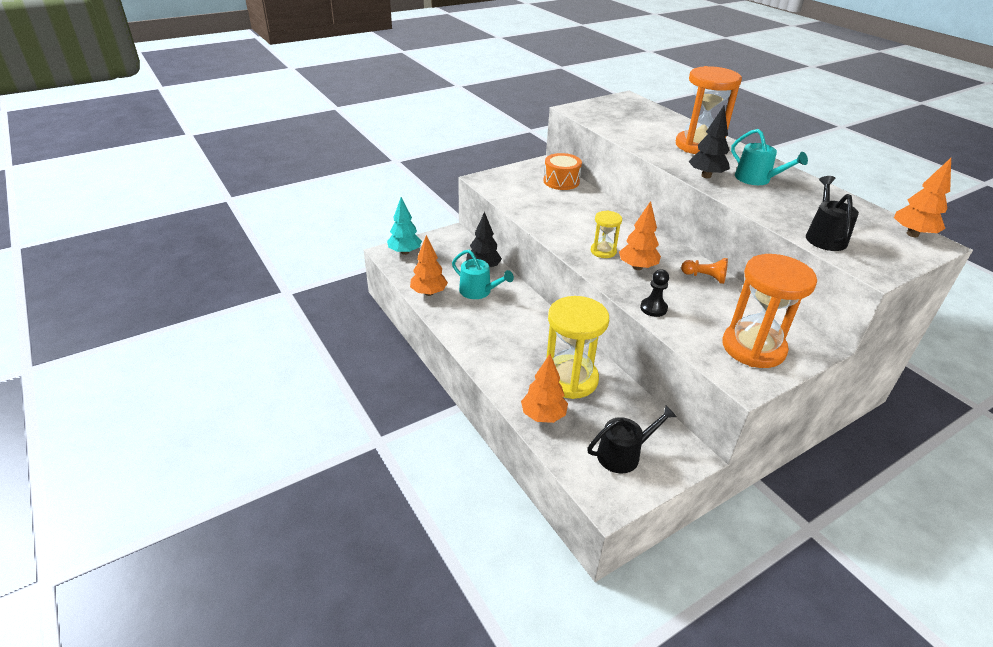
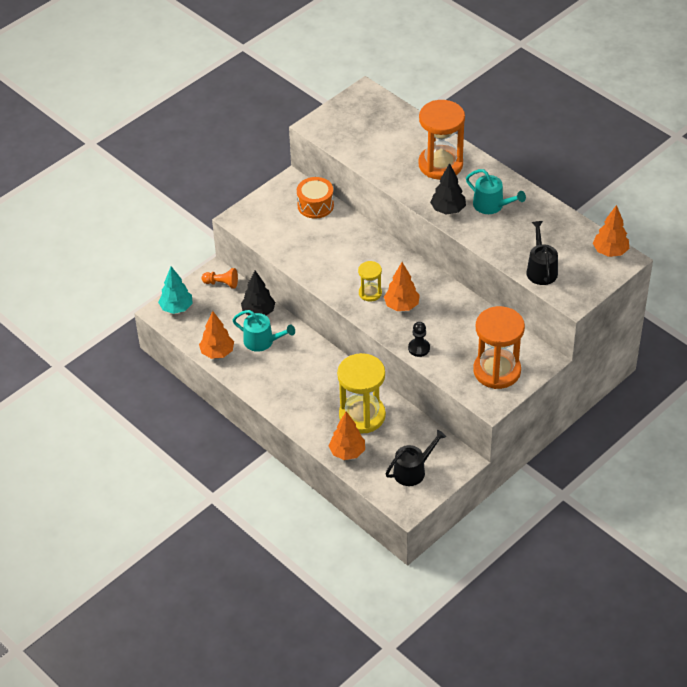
camera: 10 degrees left, 10 degrees up
(705, 277) = (459, 305): orange pawn -> orange pawn (221, 283)

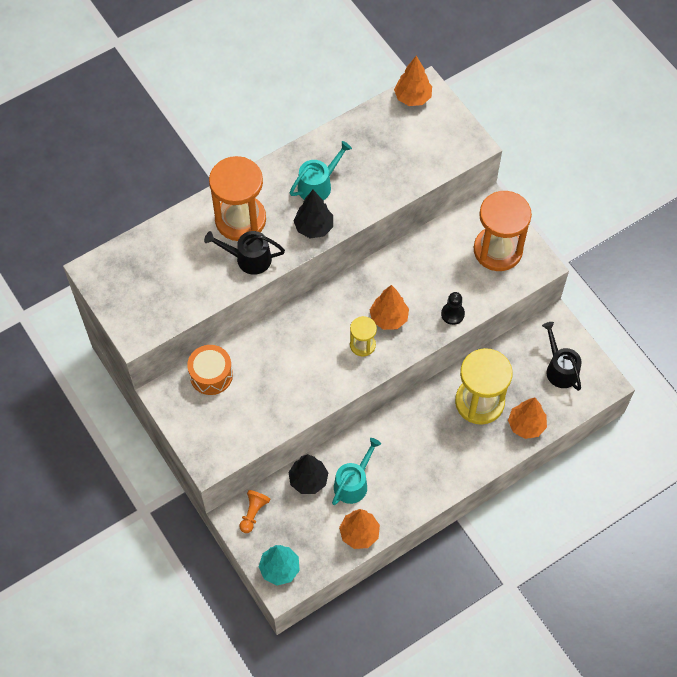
camera: 80 degrees left, 15 degrees up
(541, 270) = (424, 163): black watering can -> black watering can (249, 259)

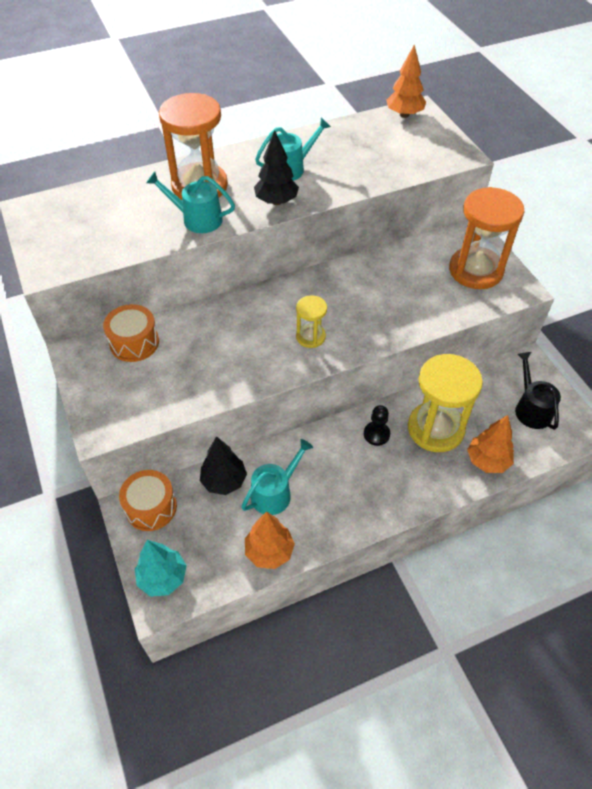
camera: 10 degrees right, 10 degrees down
(249, 259) = (197, 219): black watering can -> turquoise watering can
(253, 513) = (151, 507): orange pawn -> orange drum
(389, 318) = (345, 316): orange tree -> none
(452, 314) = (418, 321): black pawn -> black pawn (376, 434)

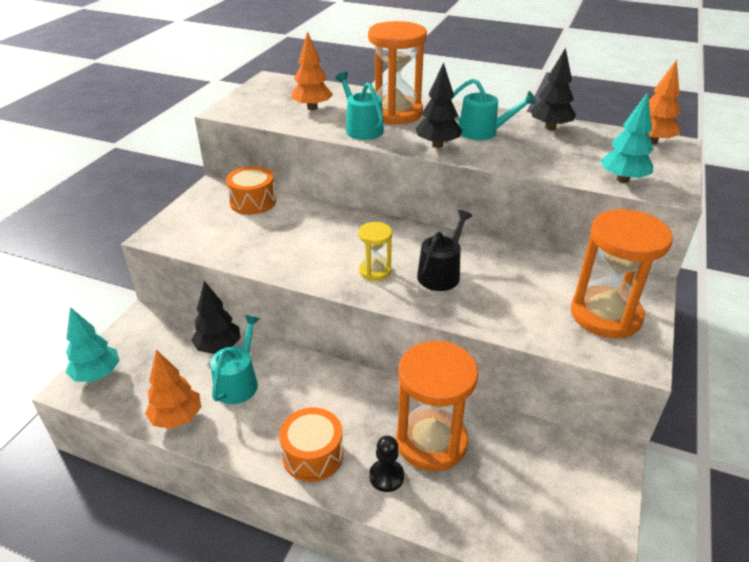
camera: 45 degrees right, 15 degrees down
(151, 507) = (155, 327): orange drum -> orange drum (313, 455)
(274, 493) = (238, 382): turquoise watering can -> turquoise watering can turned 75 degrees counterclockwise
(329, 137) = (550, 127): none -> black tree
(376, 434) = (372, 404): black pawn -> black pawn (386, 476)
(427, 162) = (622, 179): none -> turquoise tree
(435, 429) = (431, 441): yellow hourglass -> orange hourglass
(487, 461) = (445, 508): orange tree -> orange tree (312, 108)
(531, 409) = (557, 503): black watering can -> black watering can (441, 274)

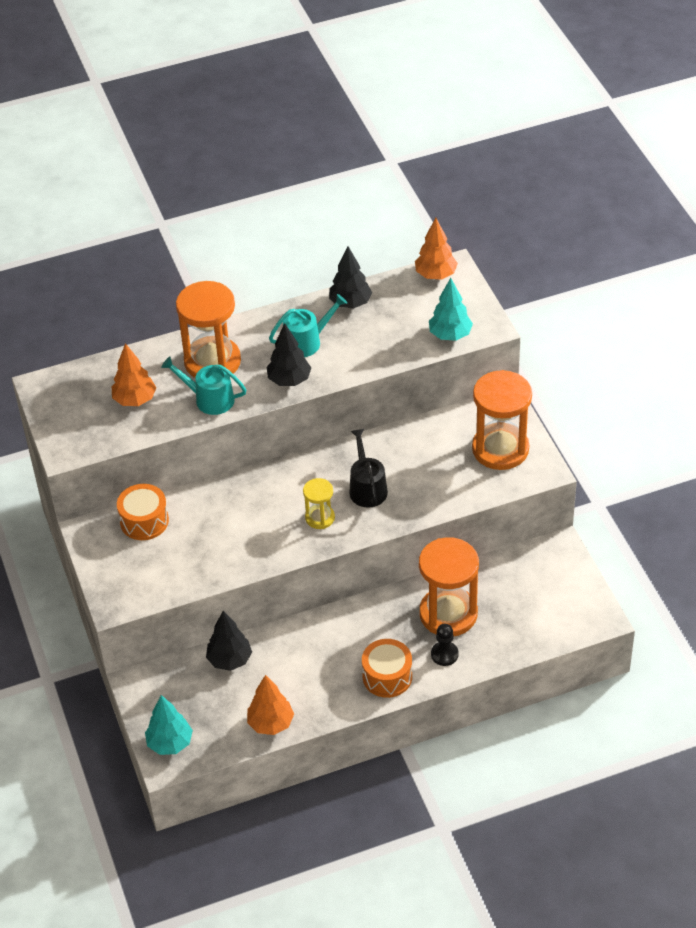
camera: 40 degrees left, 10 degrees up
(238, 382) = (279, 672): turquoise watering can -> none

